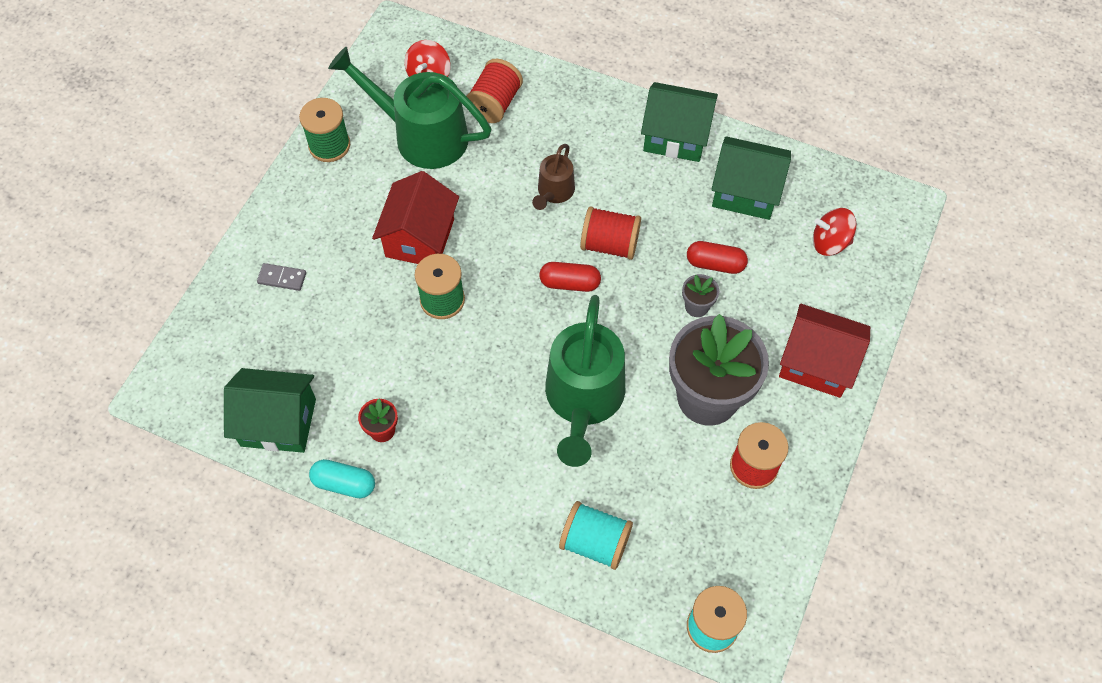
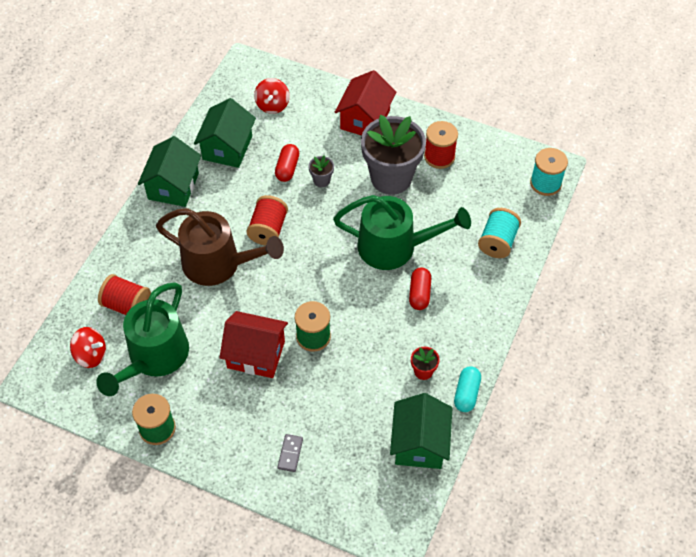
camera: 90 degrees left, 5 degrees down
(554, 192) = (219, 264): brown watering can -> brown watering can, size x1.97
(569, 283) = (301, 254): red capsule -> red capsule (419, 294)

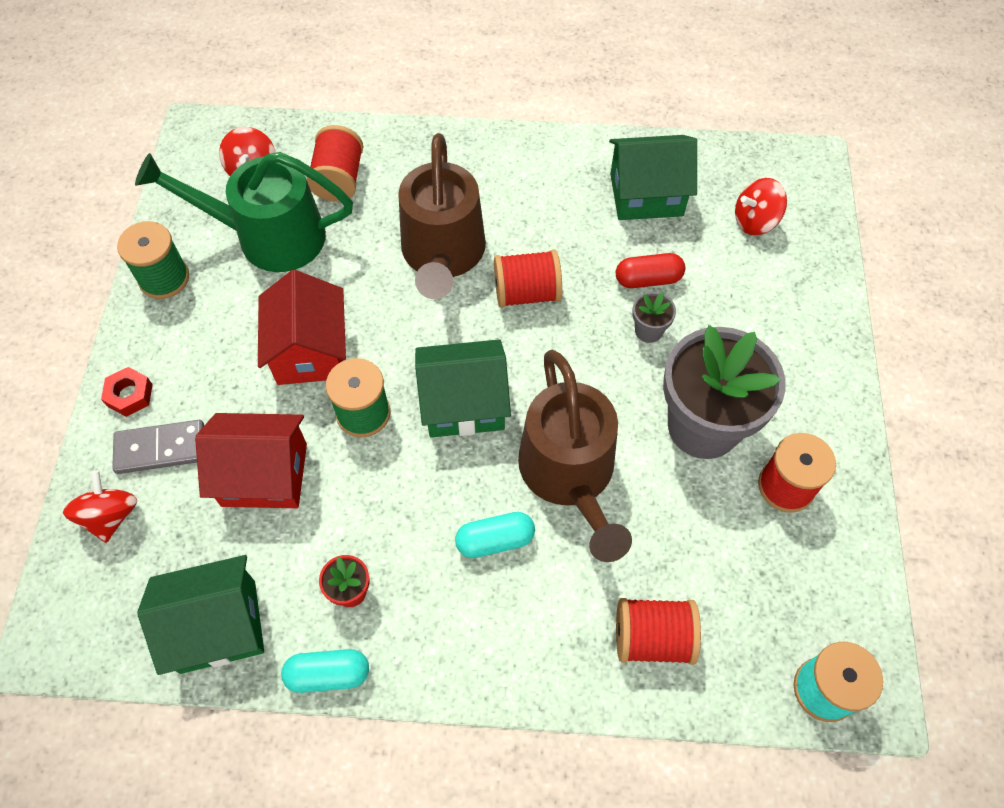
camera: 70 degrees right, 5 degrees up
(173, 186) = (549, 158): green house -> green house (464, 403)
(242, 465) = (129, 395): none -> red nut
(290, 453) = (161, 448): grey domino -> grey domino, size x1.57
(326, 490) = (110, 516): none -> red spinning top
(365, 119) = (799, 351): red house -> red house (264, 475)
(395, 247) = (570, 475): green watering can -> brown watering can
(419, 294) = (495, 540): red capsule -> turquoise capsule
(497, 242) = (652, 638): turquoise spool -> red spool

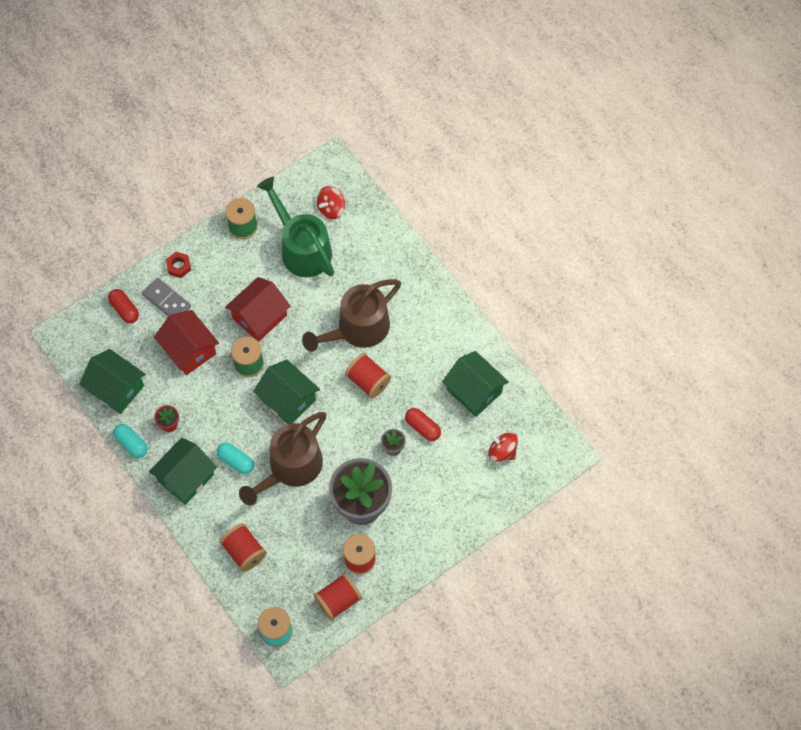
camera: 50 degrees right, 5 degrees up
(110, 516) = (124, 309): red spinning top -> red capsule
(339, 179) = (359, 249): red spool -> red spool (338, 600)
(458, 633) = (186, 478): none -> green house

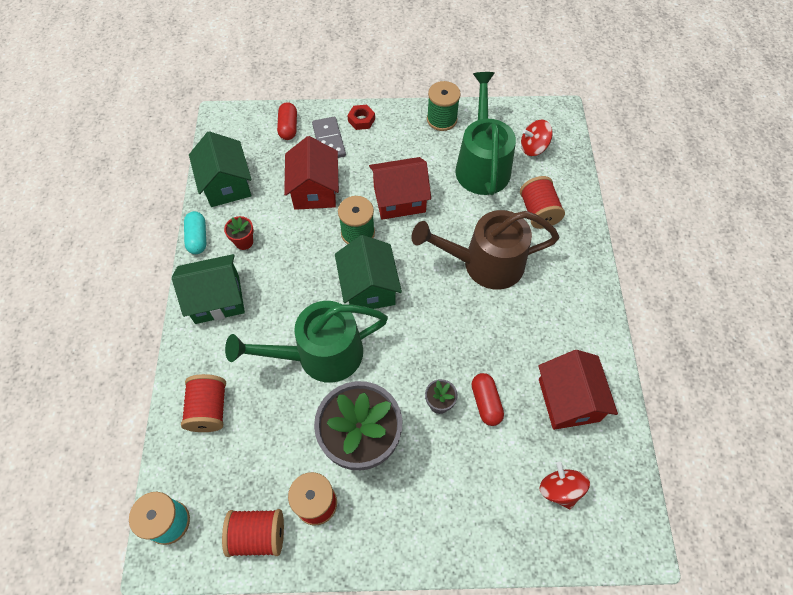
camera: 35 degrees right, 5 degrees down
(236, 461) = (274, 314): turquoise capsule -> none
(290, 468) = (319, 355): brown watering can -> green watering can
(368, 381) = (460, 319): red spool -> red spool (538, 212)
(474, 391) = (568, 400): green house -> red house

